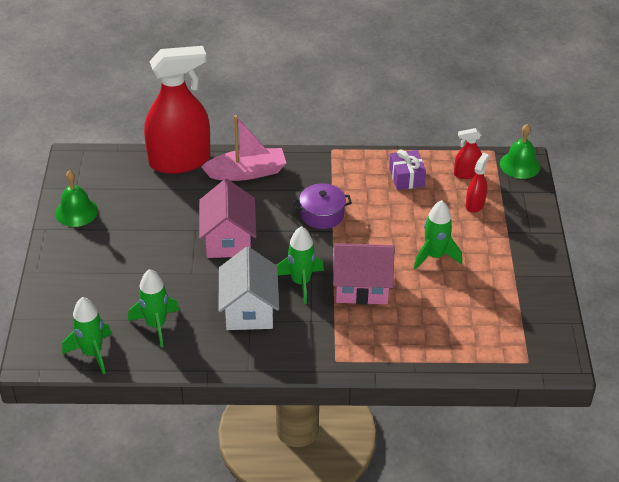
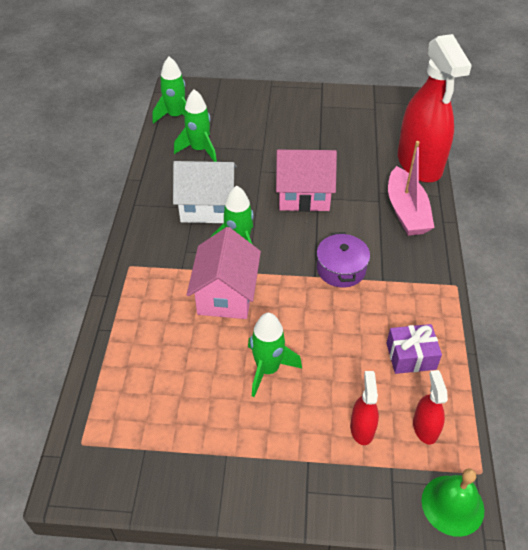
camera: 95 degrees right, 5 degrees up
(76, 212) = (343, 103): green bell -> none
(475, 204) = (362, 428): red spray bottle -> red spray bottle turned 120 degrees counterclockwise

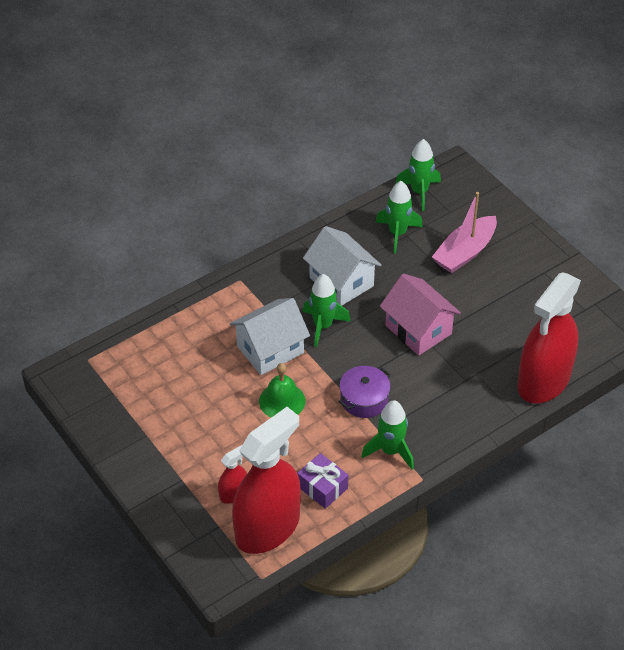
camera: 50 degrees right, 0 degrees up
(226, 294) = (270, 349): pink house -> white house
(267, 369) = (230, 414): green rocket -> green rocket (390, 451)
(406, 211) = (472, 404): pink boat -> pink boat (465, 252)
(425, 428) = (267, 528): red spray bottle -> red spray bottle, size x2.35
(452, 505) = (221, 574): green bell -> green bell (282, 401)

